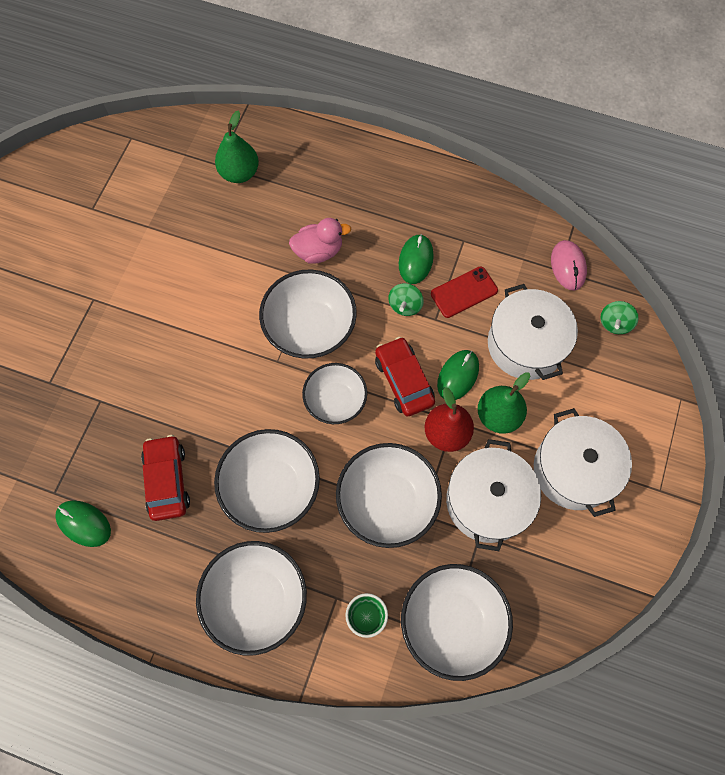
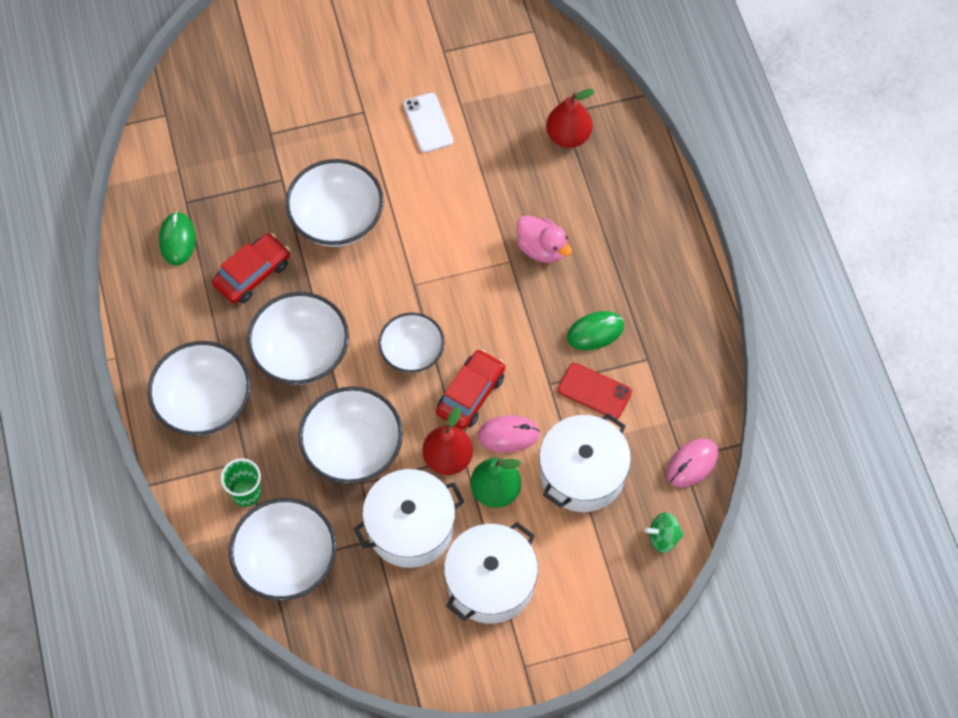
camera: 55 degrees right, 5 degrees down
(144, 259) = (428, 123): none -> white phone
(239, 173) = (568, 136): green pear -> red pear
(310, 328) = (463, 290): white bowl -> white bowl (337, 219)
(405, 305) = (543, 351): green spinning top -> none
(458, 376) = (508, 435): green mouse -> pink mouse

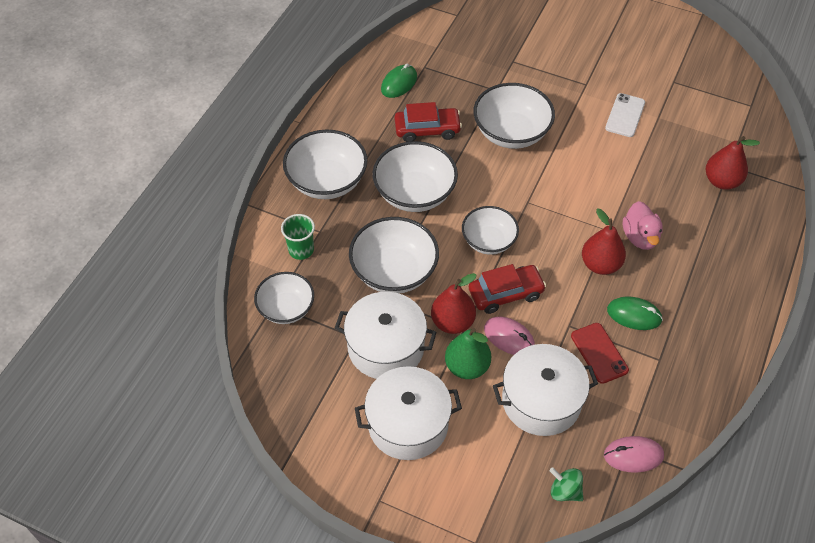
camera: 40 degrees right, 10 degrees down
(286, 561) = (286, 308): white bowl -> white bowl, size x0.65
(529, 302) = (600, 264): none -> red pear

